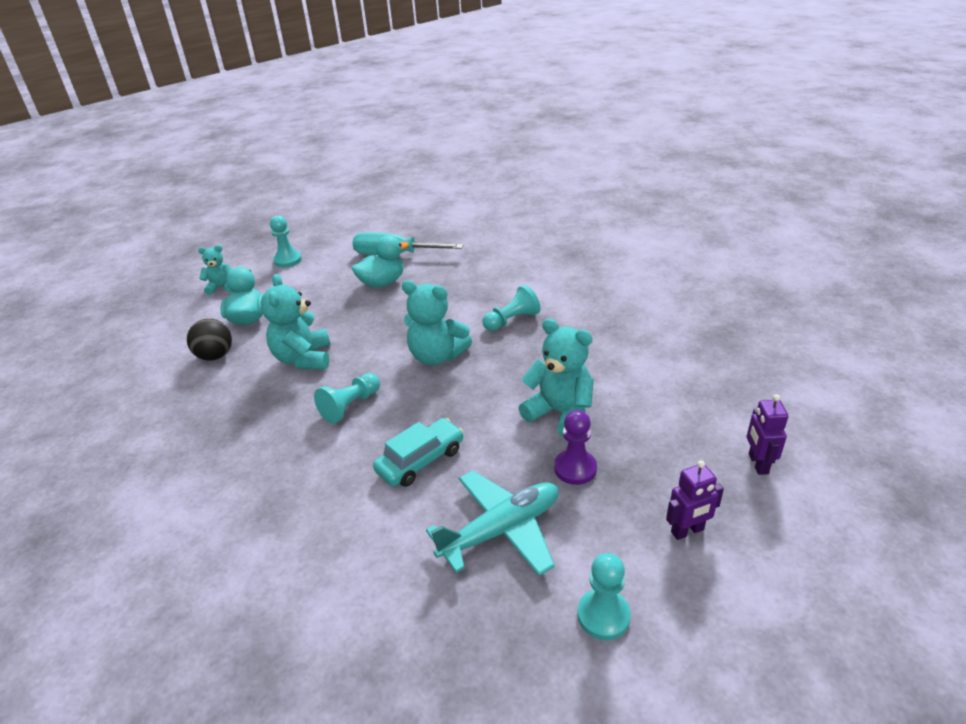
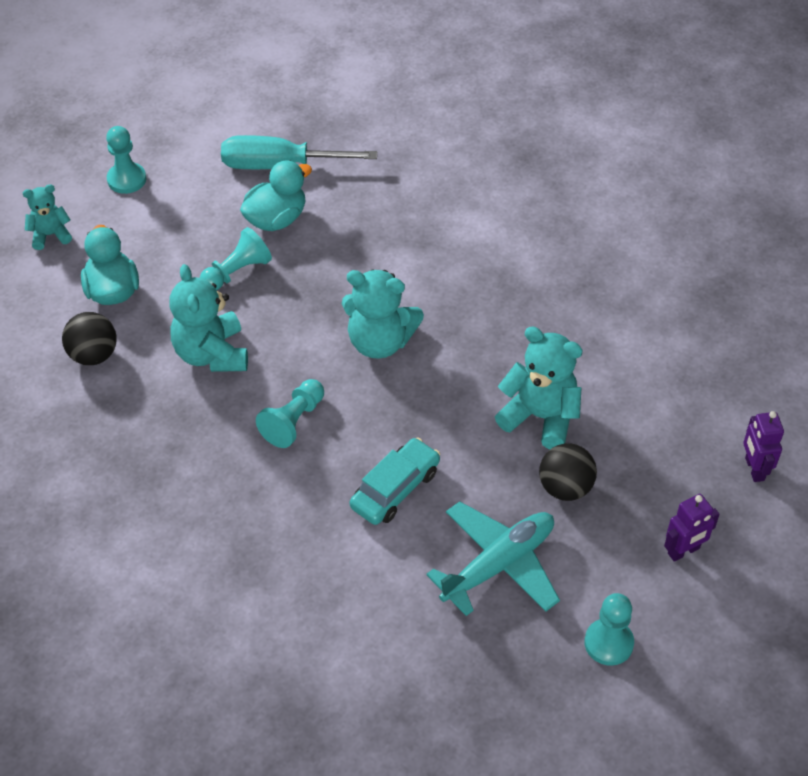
camera: 10 degrees left, 15 degrees up
(512, 320) = (463, 279): turquoise pawn -> turquoise pawn (237, 272)
(575, 468) = (565, 487): purple pawn -> black ball

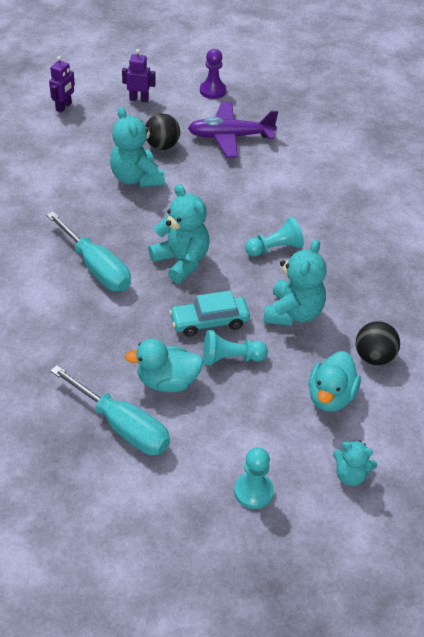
camera: 145 degrees left, 5 degrees down
(395, 489) = (249, 189): turquoise car -> turquoise car (209, 322)
(458, 283) = (96, 267): none -> turquoise screwdriver
(498, 565) = (230, 137): turquoise plane -> purple plane
(608, 643) = (212, 91): turquoise pawn -> purple pawn

